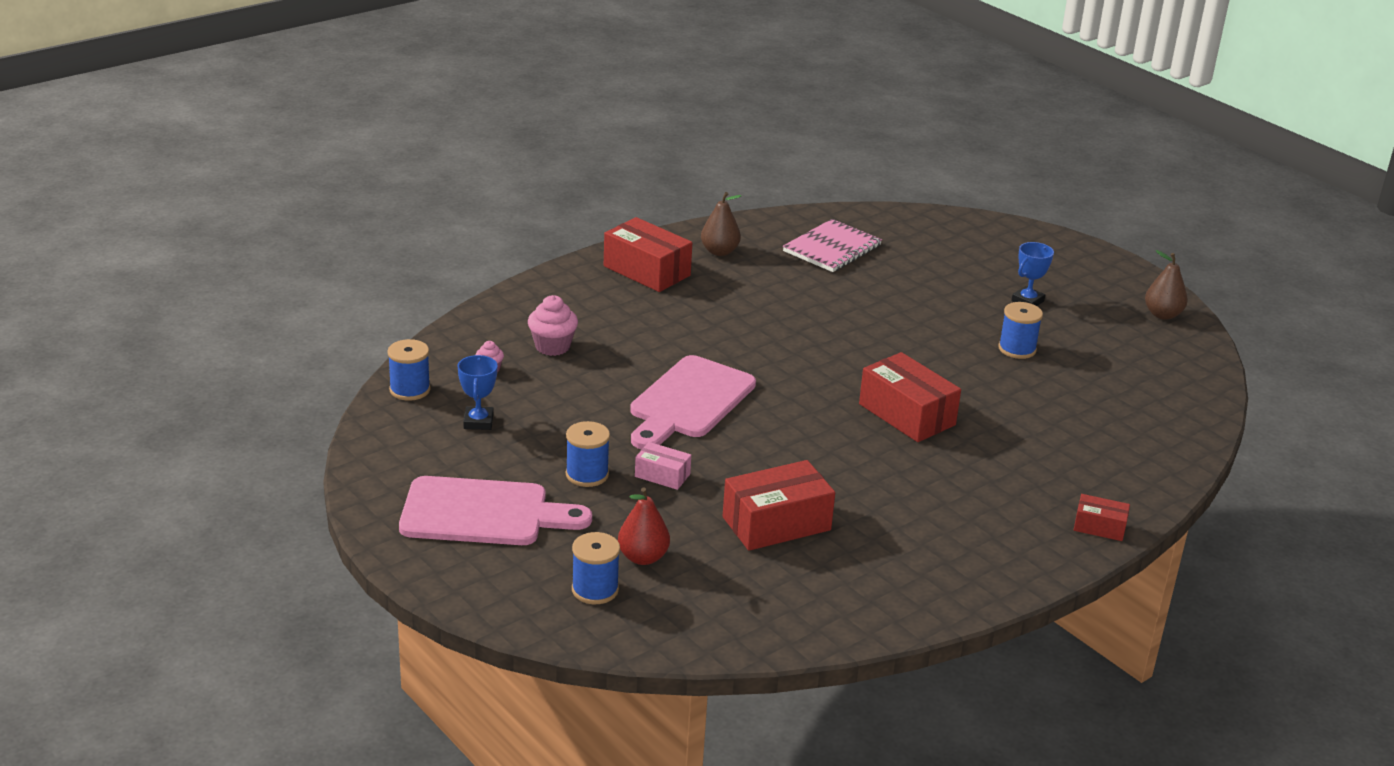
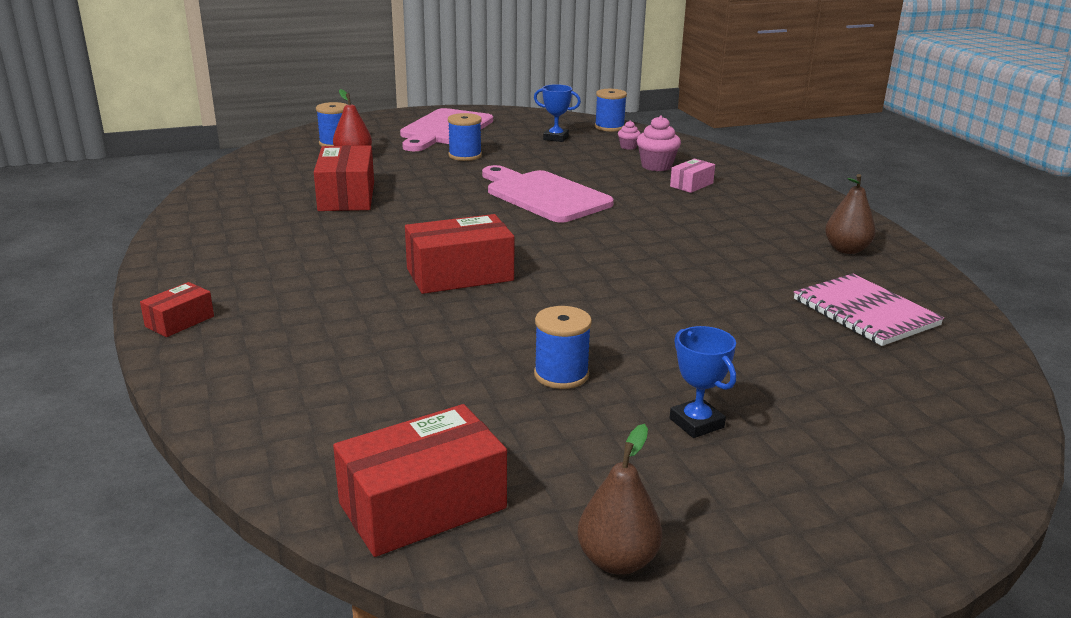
camera: 110 degrees right, 5 degrees down
(646, 271) = (797, 213): red box -> red box (422, 505)
(662, 475) = (444, 174): pink box -> pink box (691, 185)

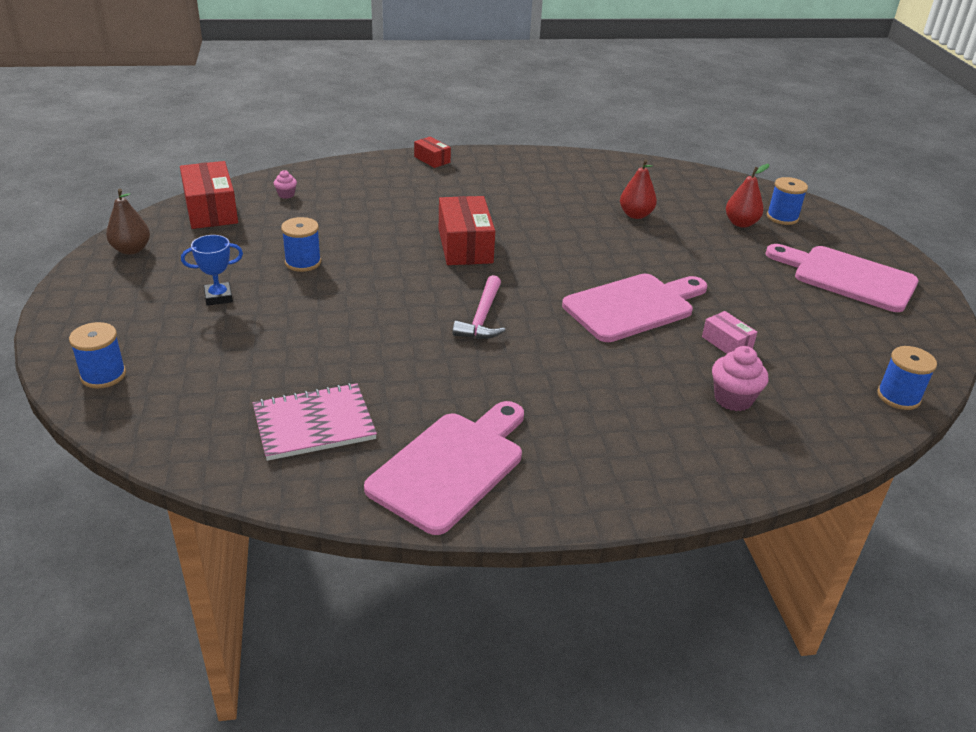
camera: 100 degrees right, 10 degrees up
(346, 196) = (635, 215): red box -> red pear
(465, 155) = (755, 279): blue spool -> blue spool (103, 375)
(556, 138) = (834, 345): blue trophy -> none
(612, 254) = (482, 317): none -> pink hammer
(628, 147) = (809, 394): pink cupcake -> pink cupcake (286, 195)
(691, 185) = (665, 409): pink box -> pink box (727, 343)
(846, 250) = (451, 466): brown pear -> pink cutting board

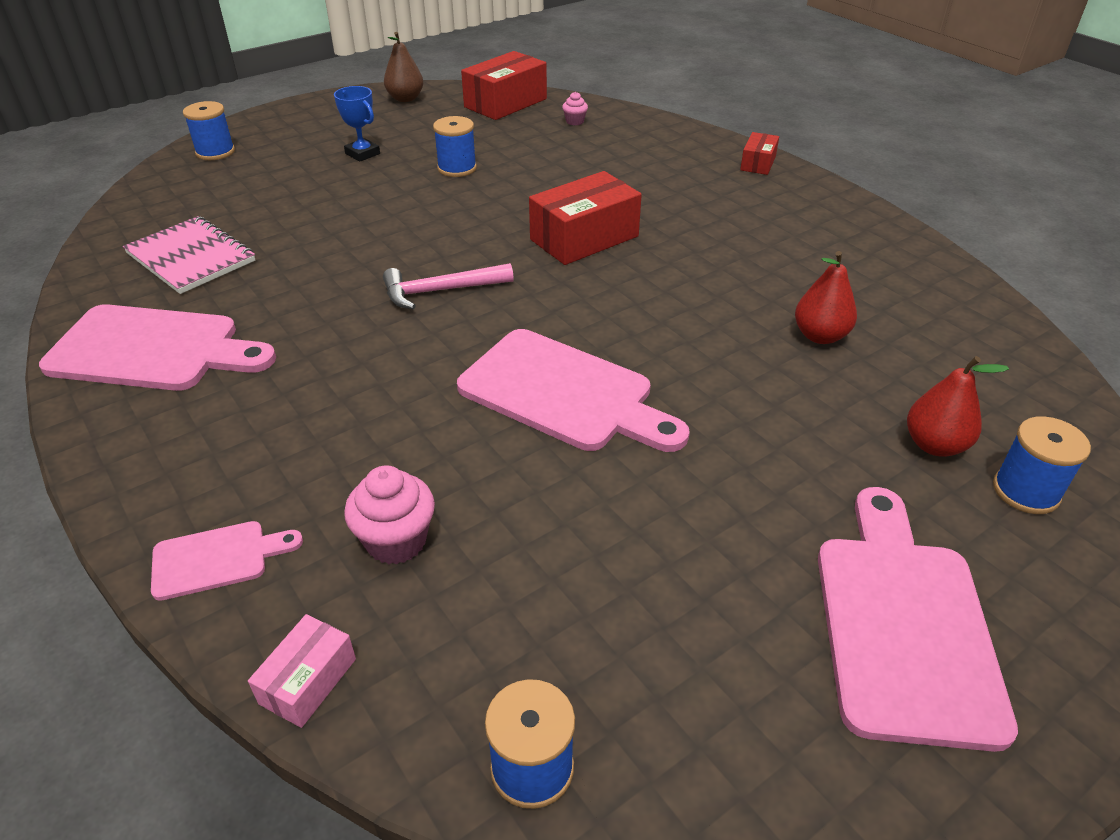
camera: 65 degrees right, 5 degrees up
(717, 471) = (217, 559): none -> pink cutting board
(727, 343) = (541, 504): pink box -> pink box (308, 681)

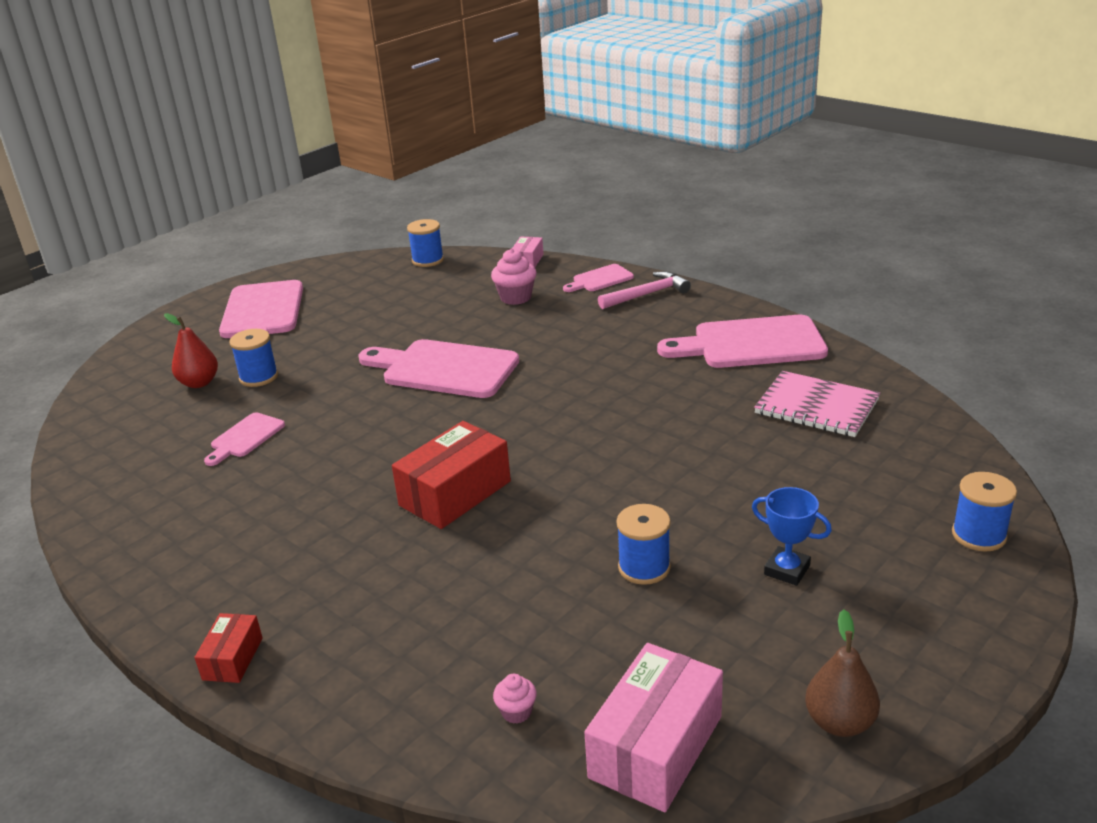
camera: 170 degrees right, 10 degrees down
(441, 291) = (569, 418): pink hammer -> pink hammer (647, 294)
(505, 103) = (655, 747): red box -> pink box
(820, 336) = (245, 437): red pear -> pink cutting board
(1025, 491) = (159, 370): blue spool -> blue spool (258, 377)

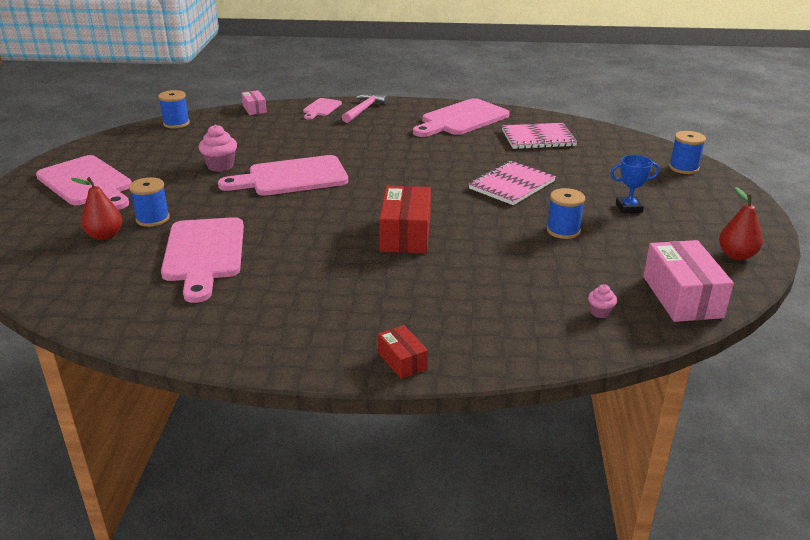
camera: 40 degrees left, 0 degrees up
(245, 437) = (204, 253): pink cutting board -> pink cutting board, size x1.97
(515, 297) = (279, 129): pink cupcake -> pink cupcake (220, 166)
(675, 470) = (512, 185): none -> pink notebook
(839, 722) = (736, 255): brown pear -> red pear

